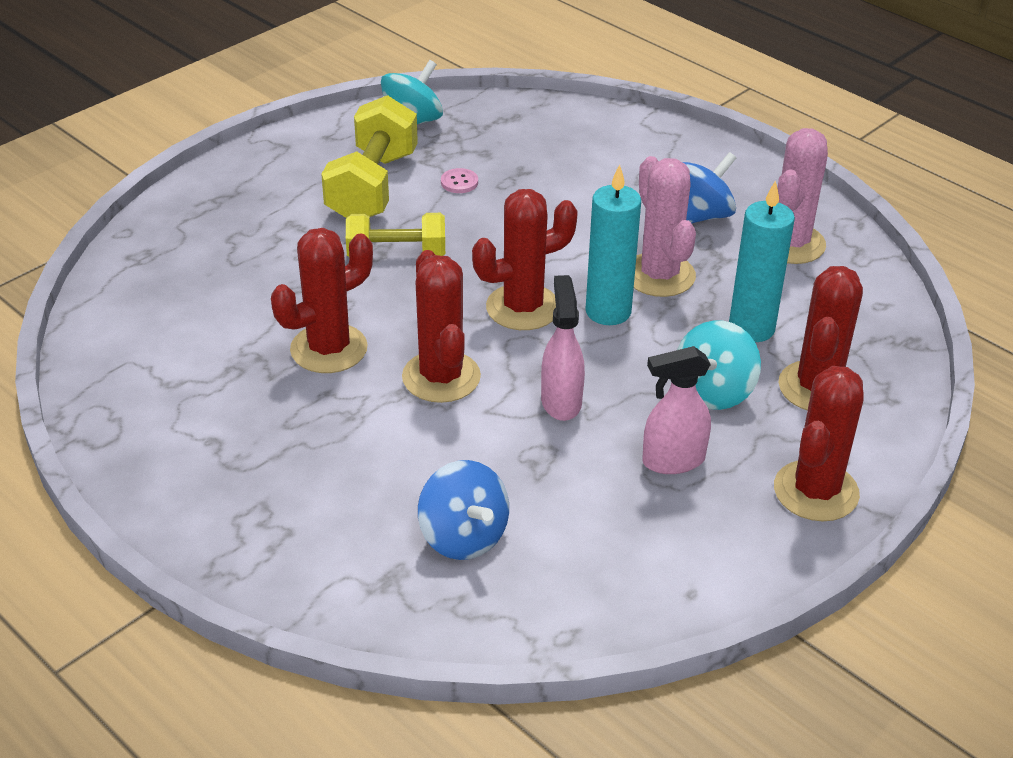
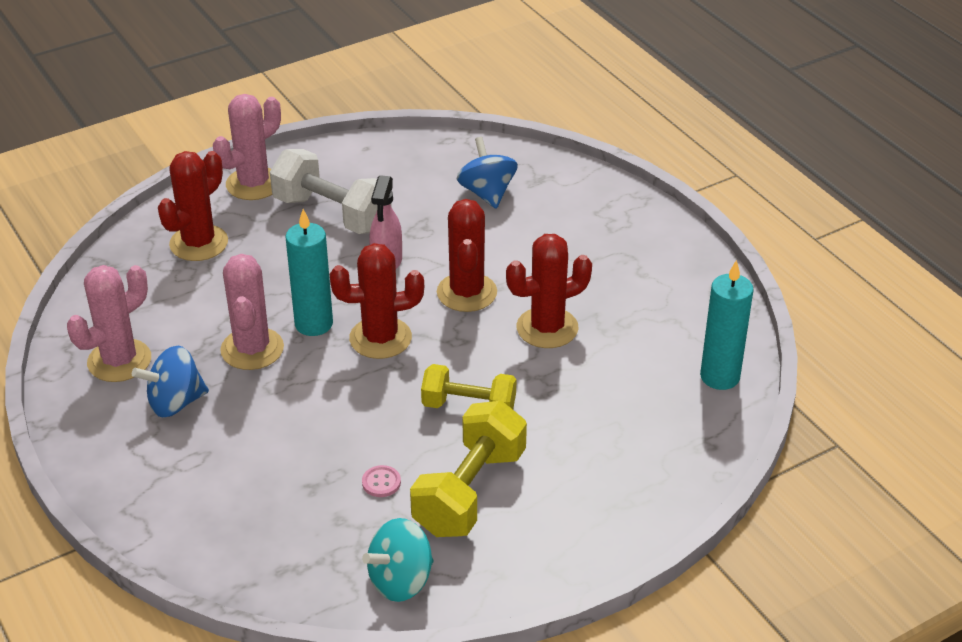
camera: 165 degrees left, 0 degrees up
(672, 461) = (332, 214): pink spray bottle -> white dumbbell
(713, 391) = (274, 252): turquoise spinning top -> none
(751, 328) = (211, 292): turquoise candle -> turquoise candle (720, 377)
(816, 491) = (253, 184): red cactus -> pink cactus

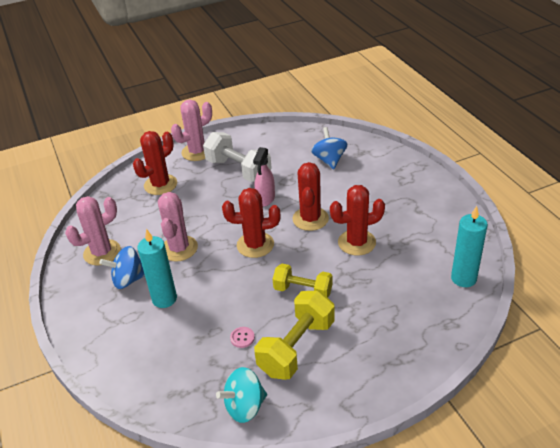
camera: 10 degrees right, 0 degrees up
(314, 324) = (217, 234): turquoise candle -> turquoise candle (164, 299)

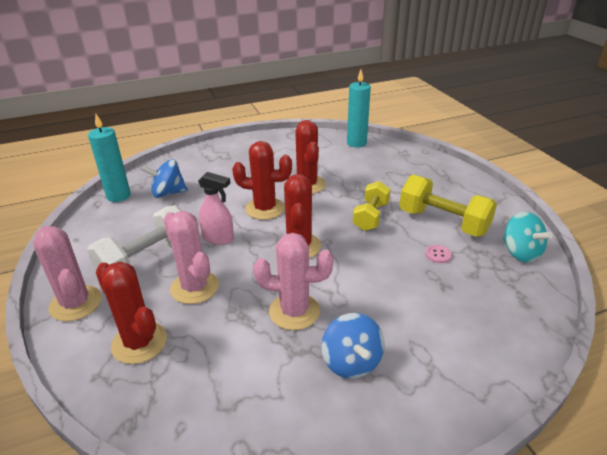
camera: 90 degrees left, 5 degrees down
(102, 252) = (288, 405): pink cactus -> pink cactus (194, 287)
(164, 299) = (387, 320): turquoise candle -> turquoise candle (118, 196)

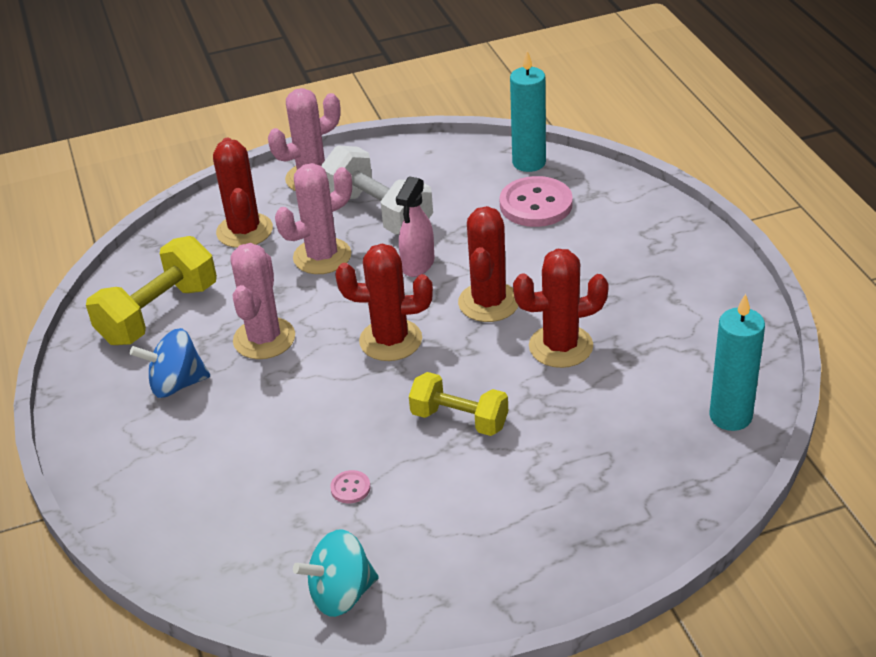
camera: 95 degrees right, 5 degrees up
(139, 342) = (244, 231): red cactus -> red cactus turned 60 degrees counterclockwise
(168, 193) = (536, 204): blue spinning top -> pink button
(443, 222) = (436, 509): yellow dumbbell -> yellow dumbbell (158, 313)

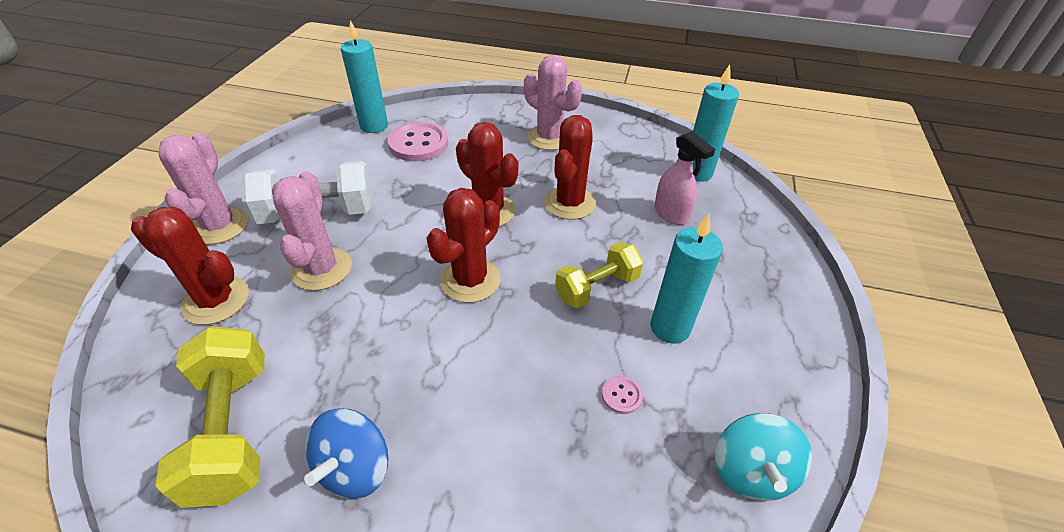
camera: 60 degrees left, 5 degrees up
(264, 339) = (374, 360): pink cactus -> pink cactus (549, 138)
(418, 264) = (404, 223): pink spray bottle -> pink spray bottle (671, 214)
(455, 488) = (670, 328): none -> turquoise candle

